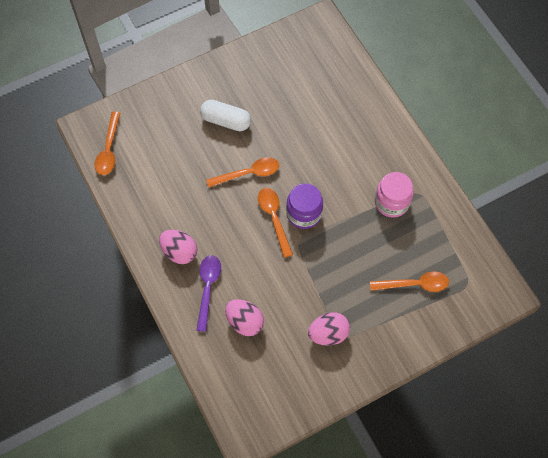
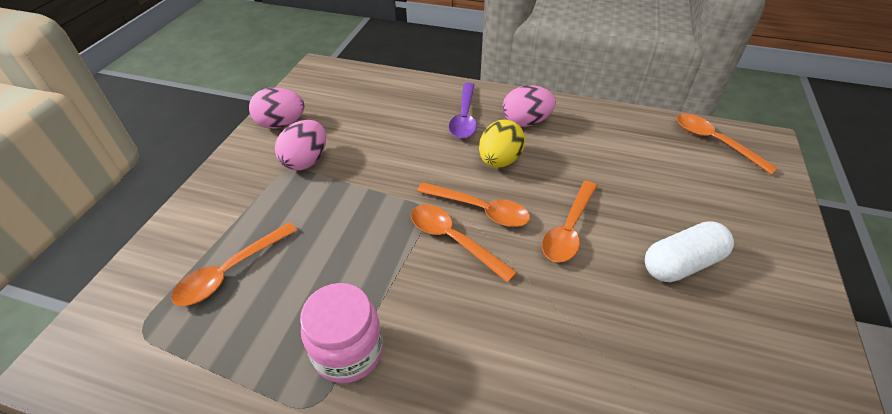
camera: 135 degrees right, 20 degrees down
(208, 288) = (464, 117): purple spoon -> purple spoon turned 45 degrees clockwise
(229, 238) = (499, 161): none -> yellow egg
(245, 322) = (401, 119): pink egg -> pink egg (281, 124)
(304, 213) = (453, 240): purple jar -> orange spoon

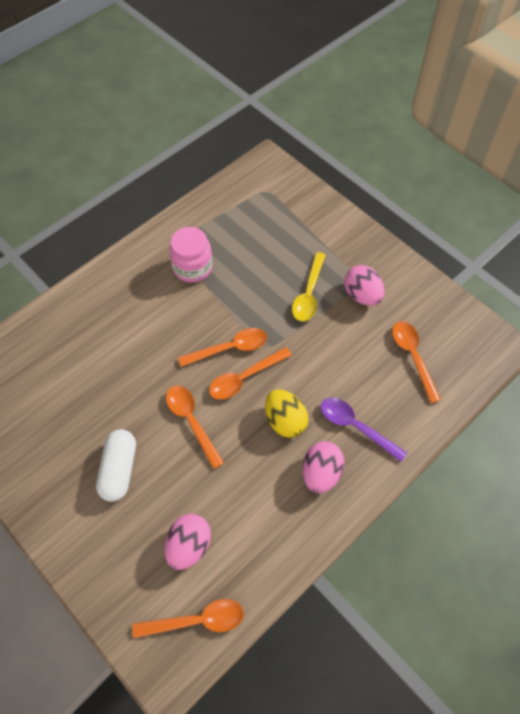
camera: 120 degrees right, 15 degrees up
(231, 271) = (281, 232): orange spoon -> orange spoon (412, 357)
(281, 124) = (419, 293): pink egg -> pink egg (189, 545)
(328, 203) = (309, 294): none -> yellow spoon

